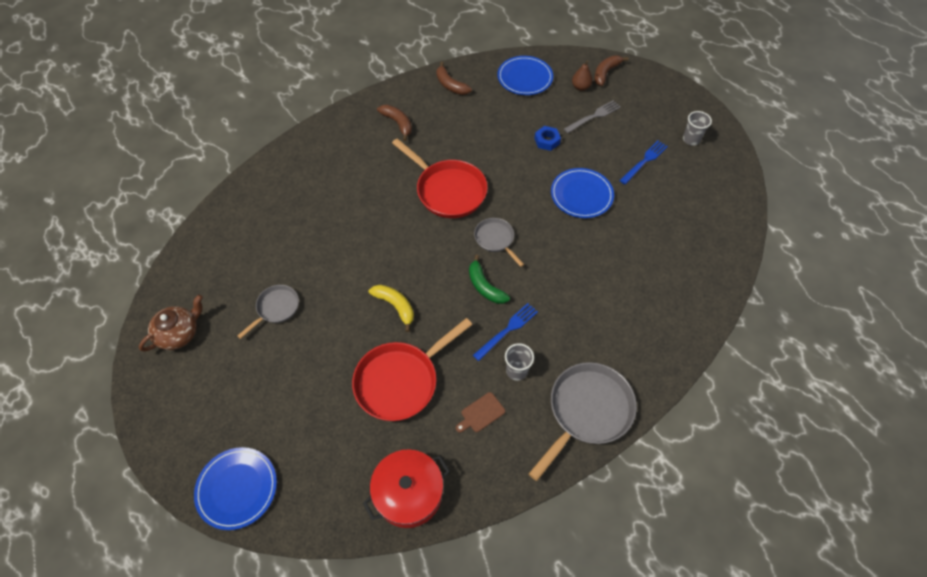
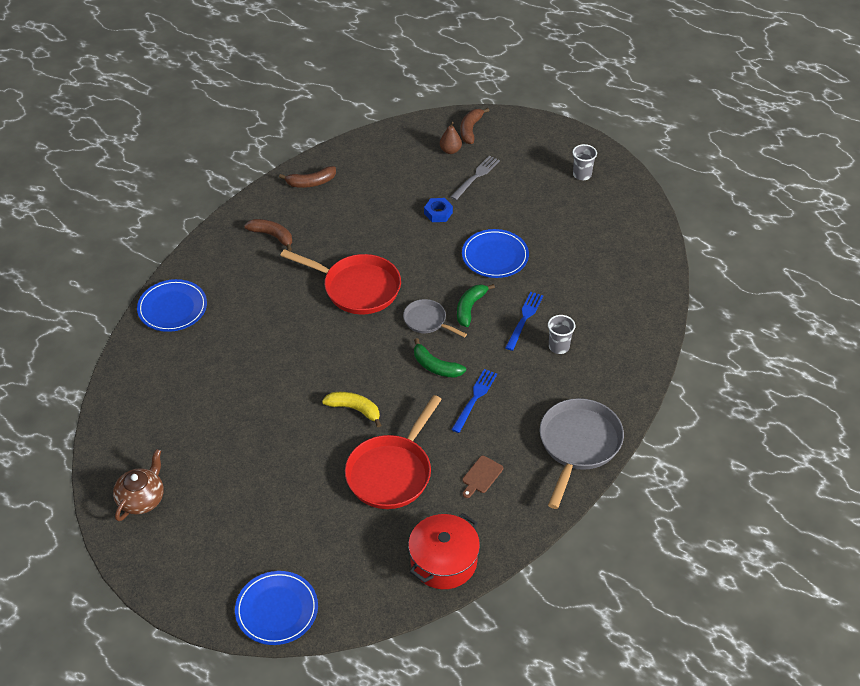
camera: 20 degrees left, 10 degrees down
(276, 308) = (232, 447): grey pan -> none
(450, 85) = (311, 182): brown banana -> brown banana turned 45 degrees counterclockwise
(516, 371) = (499, 430): grey cup -> grey cup (559, 347)
(525, 78) = (387, 155): blue plate -> blue plate (172, 308)
(539, 238) = (470, 308): none -> green banana
(644, 161) = (544, 207): blue fork -> blue fork (524, 318)

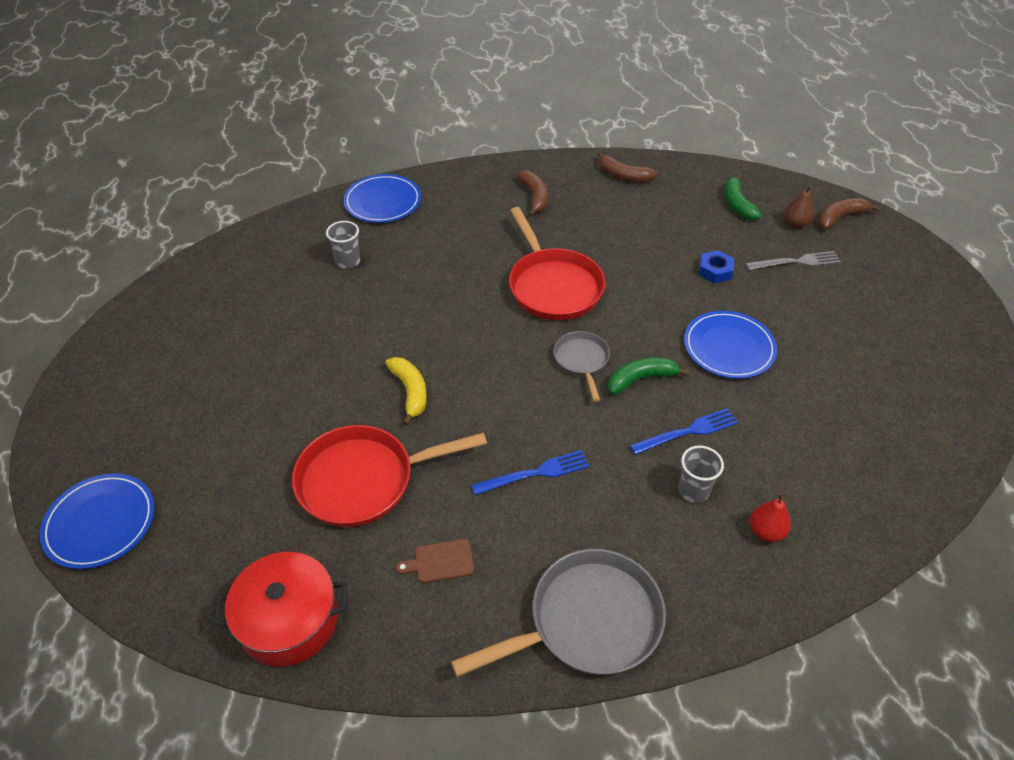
camera: 45 degrees right, 0 degrees up
(141, 498) = (155, 331): brown teapot -> none
(435, 366) = (536, 410): green banana -> green banana (737, 204)
(582, 175) = (928, 331): grey cup -> grey cup (348, 261)
(610, 341) = (766, 531): none -> red pear

